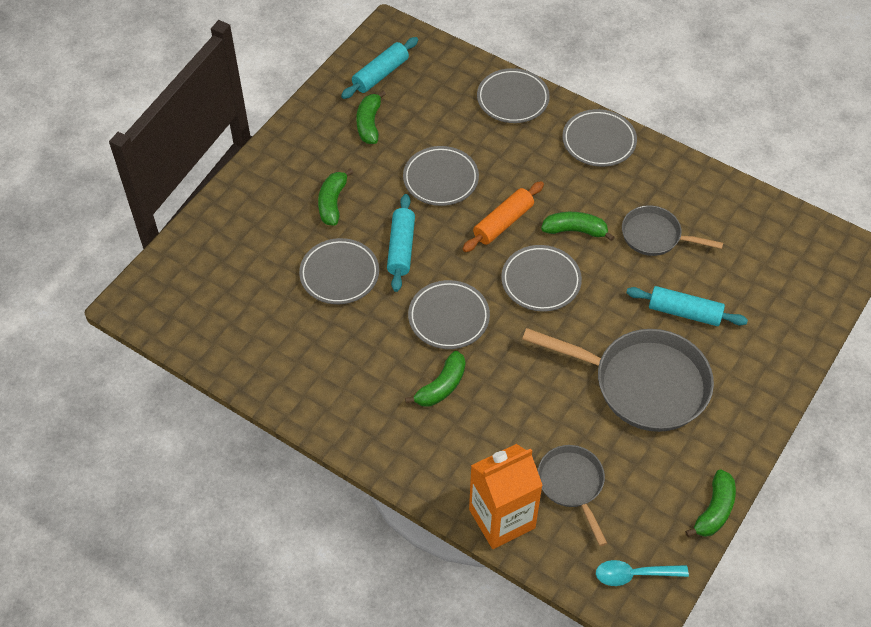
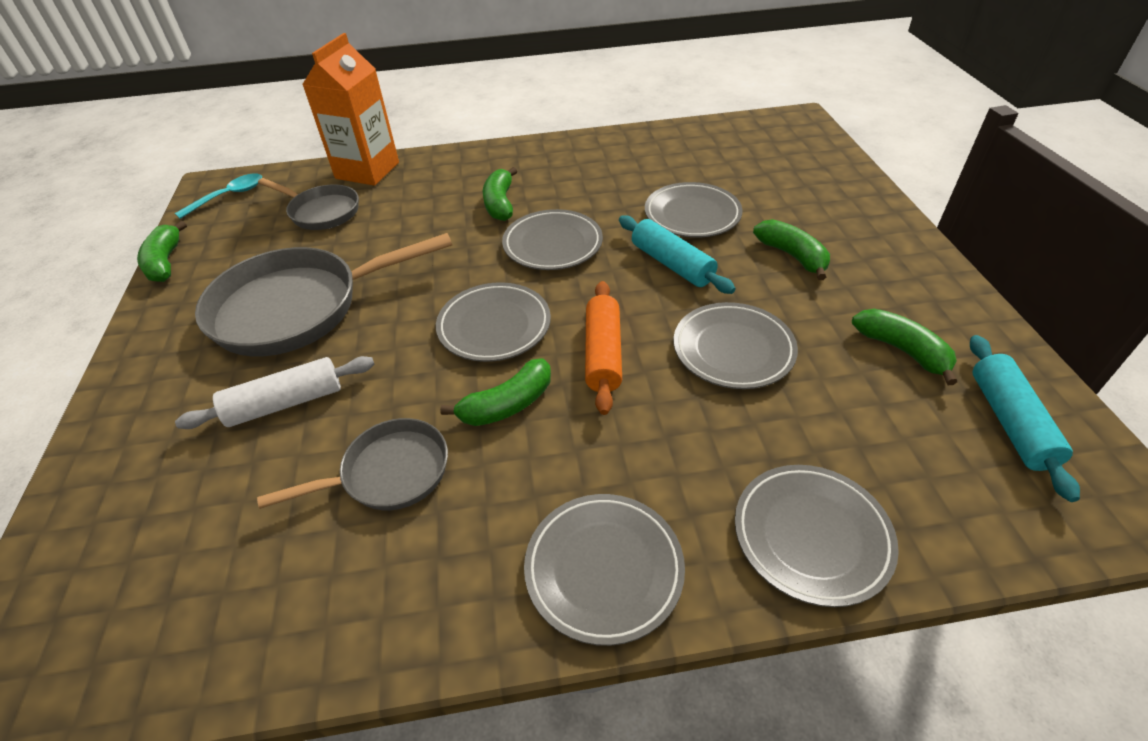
camera: 140 degrees right, 10 degrees down
(684, 312) = (285, 403): turquoise rolling pin -> white rolling pin

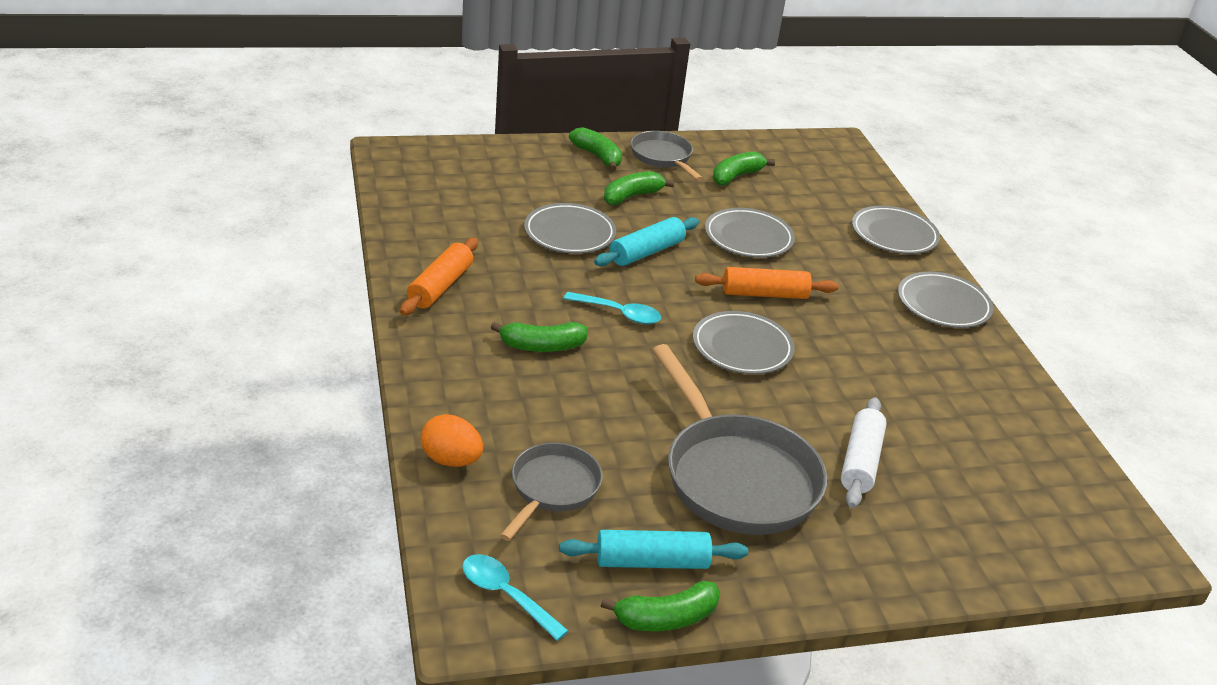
camera: 100 degrees left, 10 degrees down
(285, 403) = (860, 462): white rolling pin -> white rolling pin turned 45 degrees clockwise
(367, 170) = (451, 460): orange carton -> orange egg
(388, 473) = (909, 395): grey pan -> grey pan (663, 157)
(507, 404) = (828, 340): green banana -> green banana (598, 156)
(552, 244) = (619, 313): grey plate -> turquoise spoon
(584, 154) = (440, 286): none -> orange rolling pin
(1010, 422) = (791, 158): turquoise rolling pin -> turquoise rolling pin (652, 561)

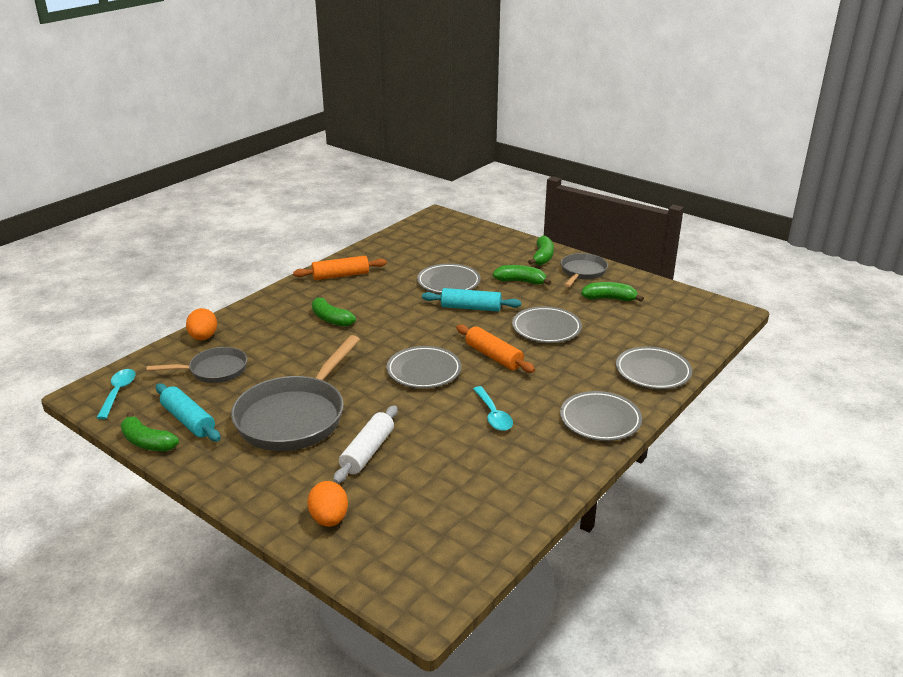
camera: 55 degrees right, 5 degrees down
(619, 313) = (396, 325): turquoise spoon -> turquoise spoon (493, 415)
(860, 462) = (367, 452): white rolling pin -> white rolling pin turned 45 degrees counterclockwise
(959, 546) = (329, 519): none -> orange egg

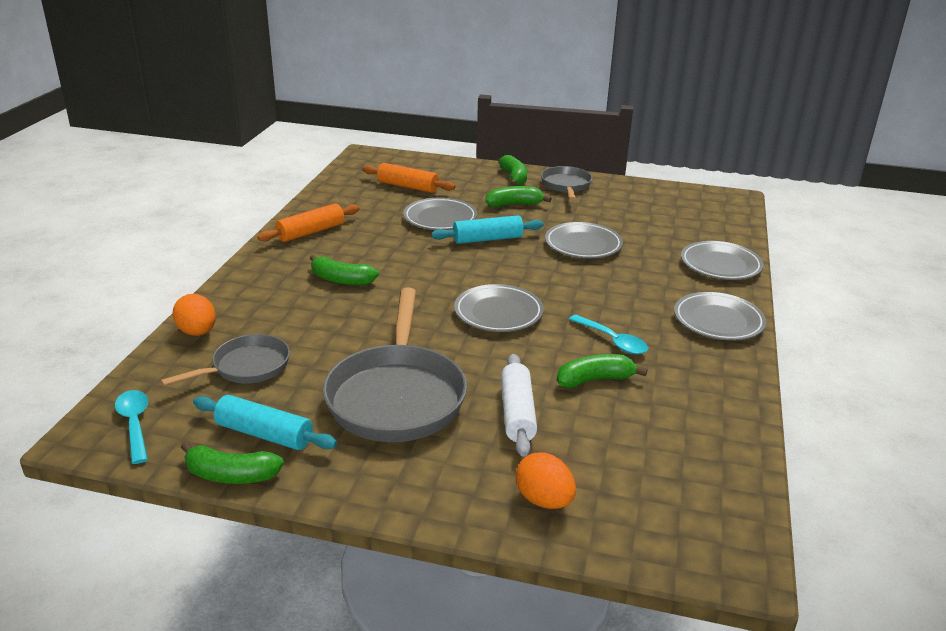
camera: 25 degrees left, 0 degrees up
(493, 356) = (557, 282): orange rolling pin -> orange rolling pin (408, 186)
(609, 299) = (615, 206): green banana -> green banana (595, 380)

